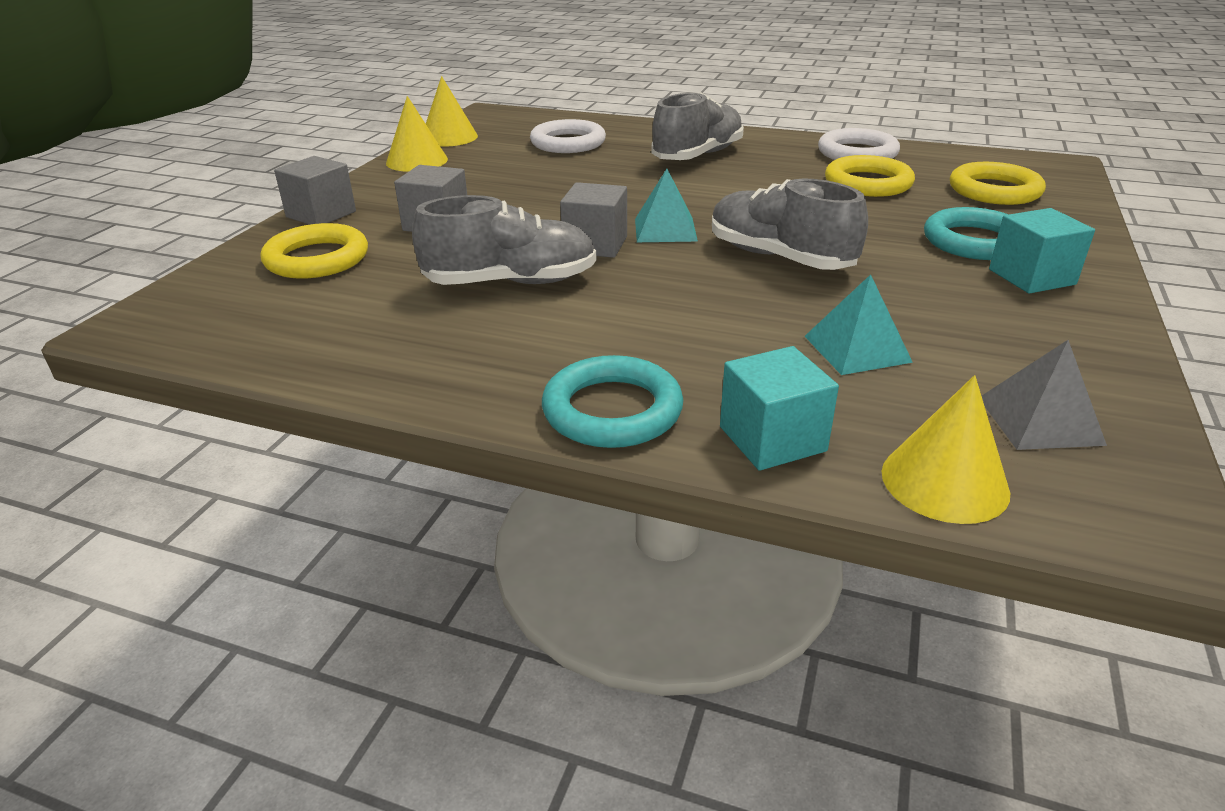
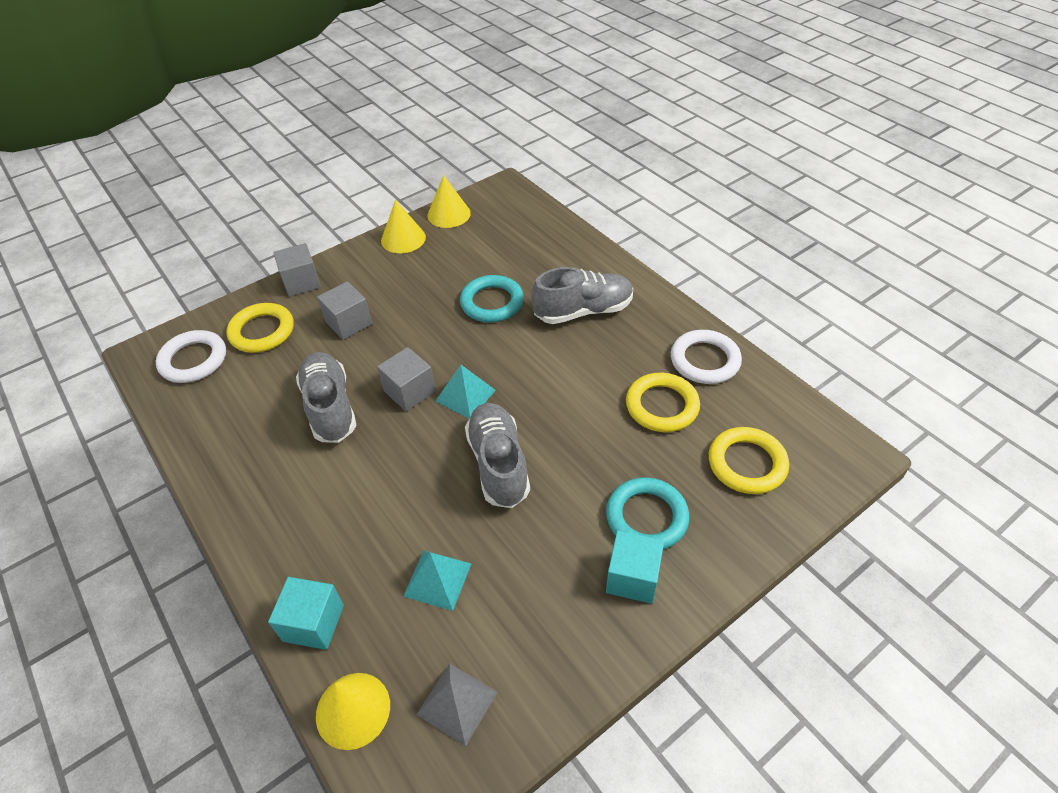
camera: 35 degrees right, 15 degrees up
(511, 282) = (330, 407): grey shoe -> grey shoe turned 135 degrees counterclockwise
(568, 143) = (515, 254): white ring -> white ring (193, 360)
(612, 410) = (269, 552): turquoise ring -> turquoise ring (492, 302)

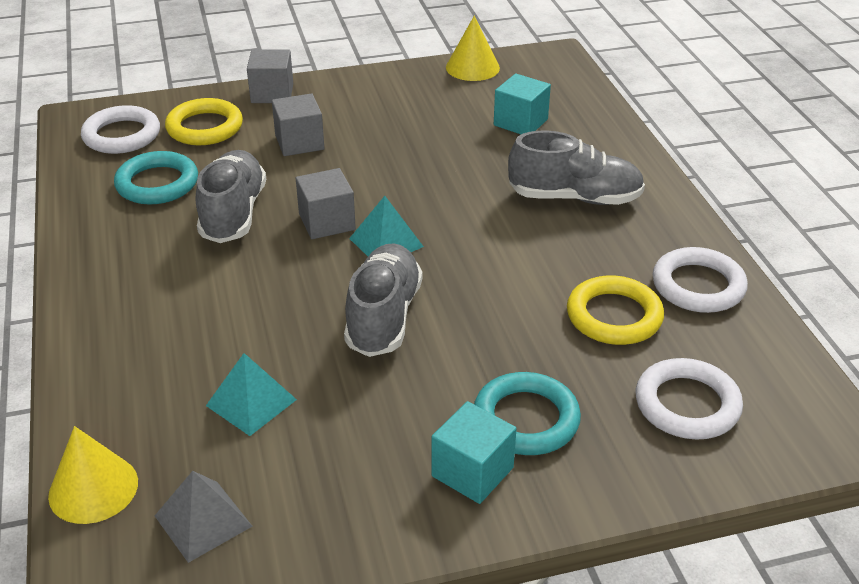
camera: 20 degrees right, 10 degrees down
(313, 623) = (101, 399): turquoise cube -> turquoise cube (520, 122)
(403, 239) = (406, 79): yellow cone -> none
(492, 302) = (470, 163): turquoise ring -> turquoise ring (157, 183)
(747, 464) = (687, 404): yellow ring -> white ring

